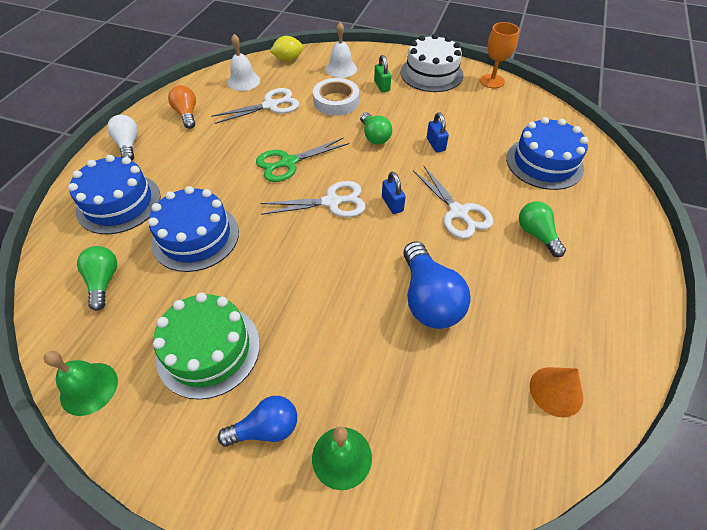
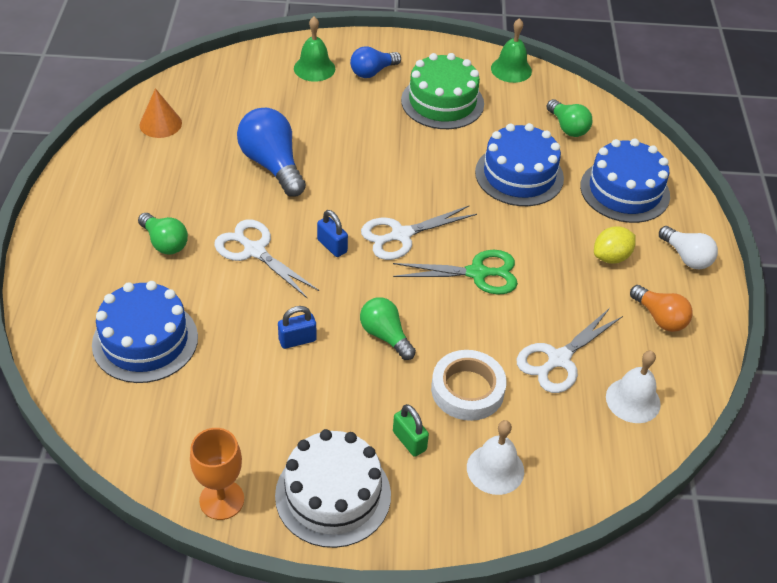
camera: 160 degrees right, 5 degrees down
(288, 59) = (598, 471): yellow lemon -> yellow lemon (611, 257)
(288, 162) = (477, 273): green scissors -> green scissors turned 45 degrees clockwise
(435, 144) = (297, 340): blue padlock -> blue padlock turned 75 degrees counterclockwise

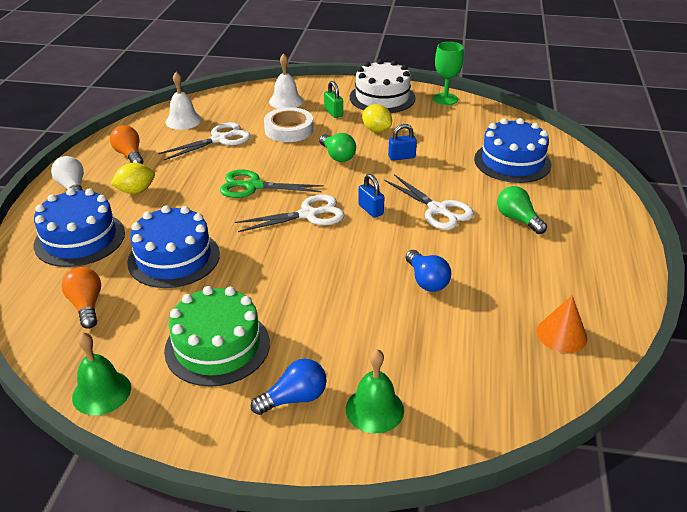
camera: 170 degrees left, 10 degrees down
(221, 500) = (445, 99): orange goblet -> green goblet
(272, 165) = (426, 281): blue light bulb -> blue light bulb, size x0.62
(336, 399) = (376, 130): none -> yellow lemon
(567, 127) = (86, 305): green light bulb -> orange light bulb

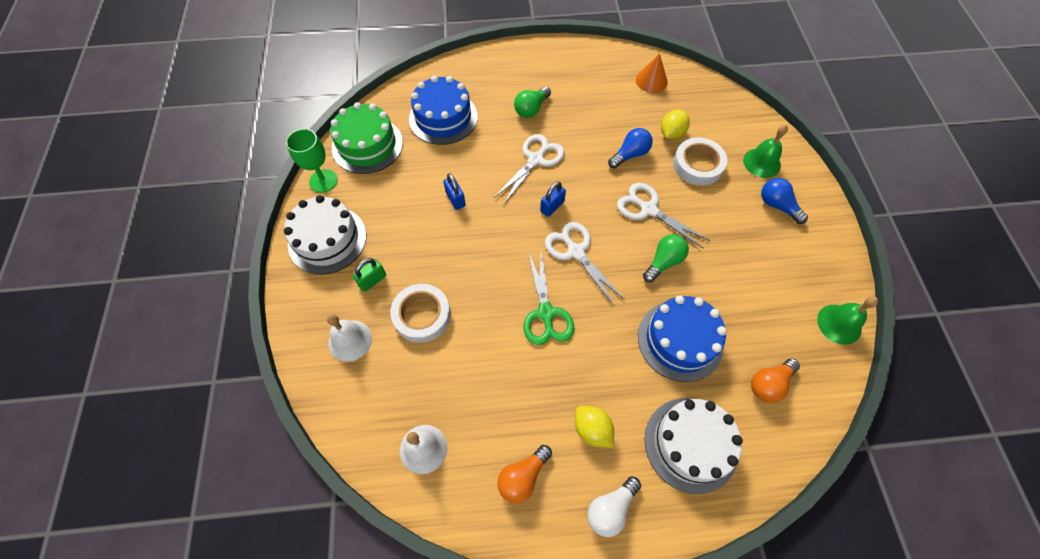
camera: 105 degrees left, 25 degrees up
(80, 239) = (690, 444): blue cake -> white cake
(217, 346) = (759, 266): green cake -> green cake (367, 145)
(219, 139) = (461, 384): white scissors -> white scissors (648, 209)
(337, 156) = (467, 253): green light bulb -> green light bulb (664, 262)
(376, 130) = (405, 230): yellow lemon -> yellow lemon (671, 133)
(391, 338) = (698, 165): none -> white tape

